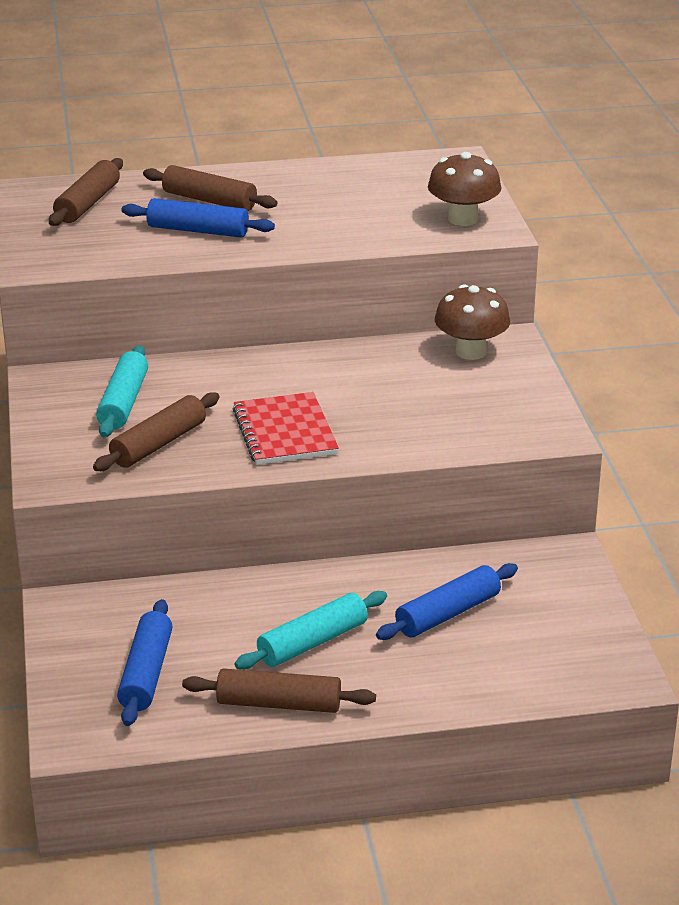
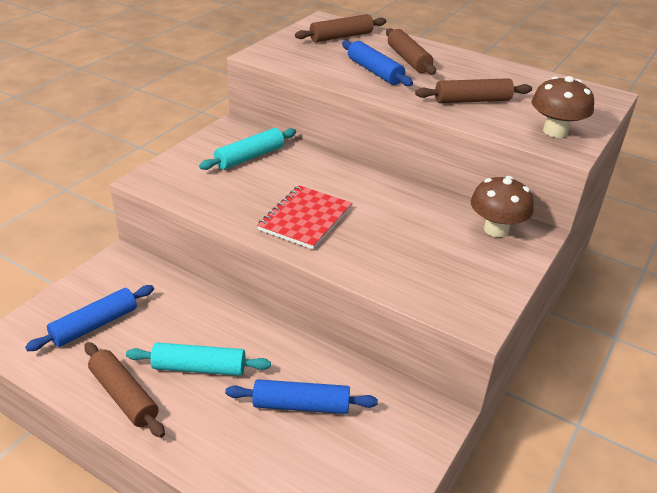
camera: 40 degrees right, 5 degrees up
(158, 444) = (229, 188): brown rolling pin -> brown rolling pin (472, 100)

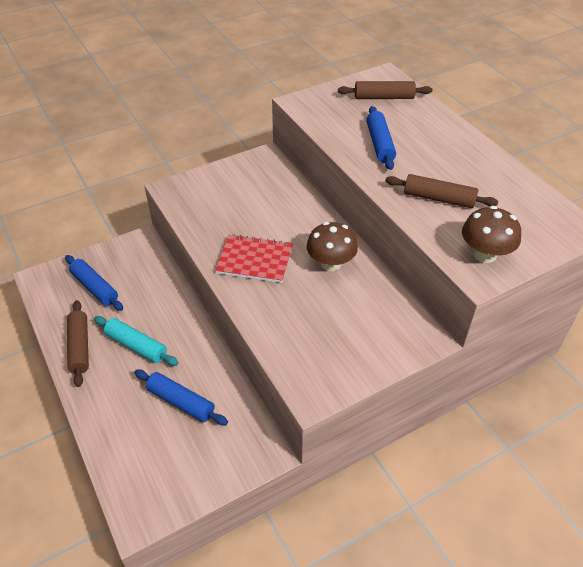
camera: 30 degrees right, 10 degrees up
(95, 325) = (95, 287): blue rolling pin -> blue rolling pin turned 60 degrees clockwise
(250, 157) = (256, 190): turquoise rolling pin -> none
(305, 219) = (255, 260): red notebook -> red notebook turned 45 degrees clockwise
(408, 59) = (422, 137): brown rolling pin -> none
(496, 229) = (397, 322): brown mushroom -> brown mushroom (330, 263)

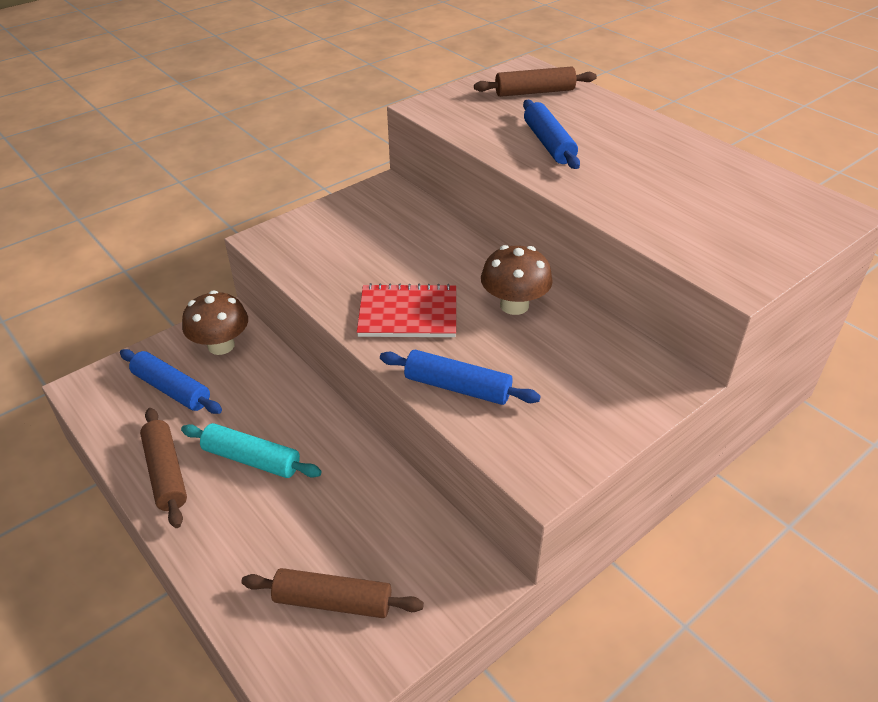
camera: 10 degrees left, 5 degrees down
(181, 402) = (336, 526): blue rolling pin -> blue rolling pin (458, 387)
(439, 198) = (650, 197): brown rolling pin -> brown rolling pin (333, 601)
(485, 254) = (735, 255): brown mushroom -> brown mushroom (221, 345)

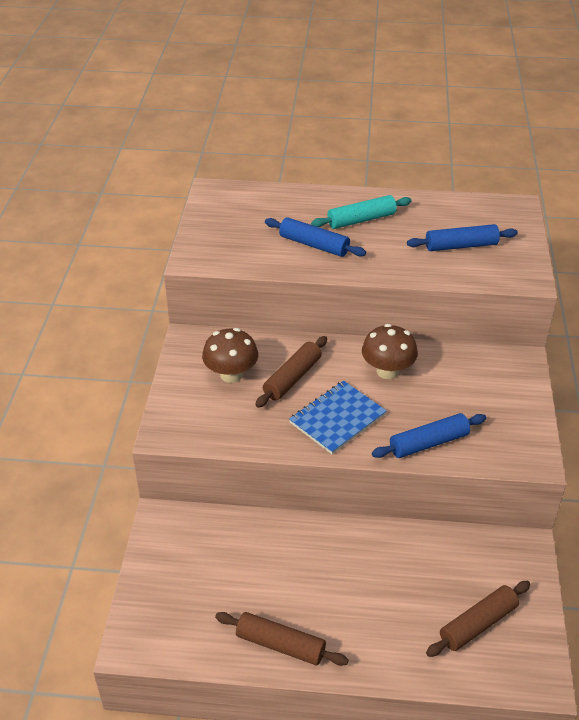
camera: 45 degrees left, 0 degrees up
(171, 389) = (198, 594): blue rolling pin -> blue rolling pin (461, 246)
(221, 345) = (185, 539): brown mushroom -> brown mushroom (231, 374)
(251, 459) = (320, 591): turquoise rolling pin -> turquoise rolling pin (361, 220)
(408, 313) = (337, 418): red notebook -> blue notebook
(534, 92) = (247, 208): brown rolling pin -> brown rolling pin (292, 378)

